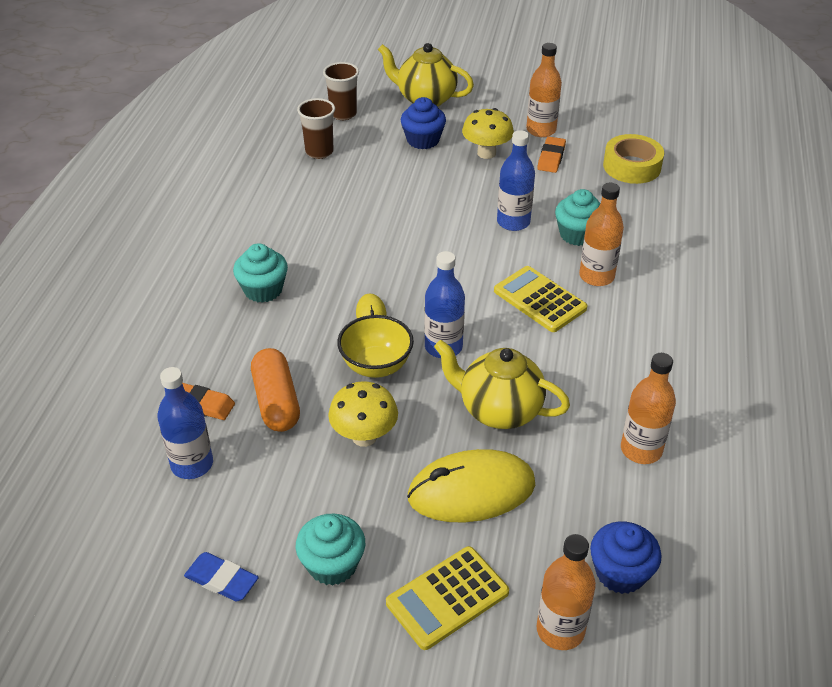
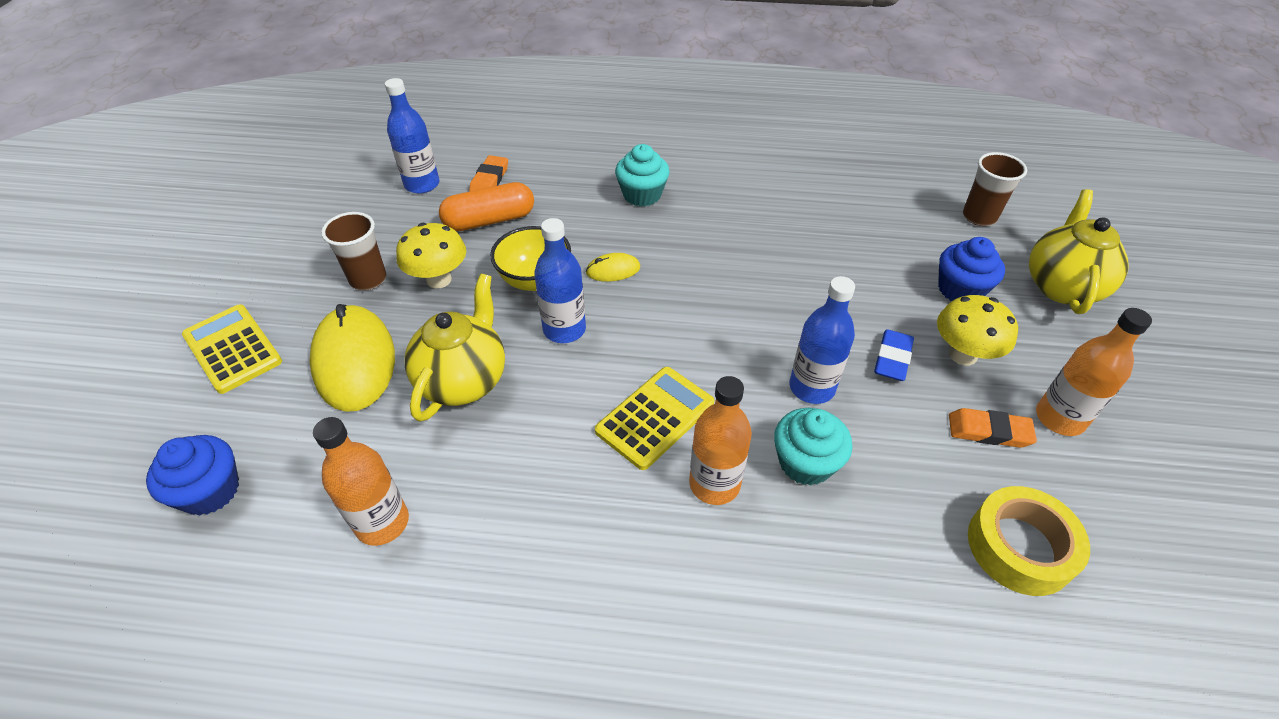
camera: 85 degrees right, 5 degrees up
(221, 580) = (300, 215): blue eraser -> blue eraser (892, 358)
(319, 152) = (889, 206): brown cup -> brown cup (368, 279)
(332, 564) = (294, 273): turquoise cupcake -> none
(560, 630) = (163, 435): orange bottle -> none

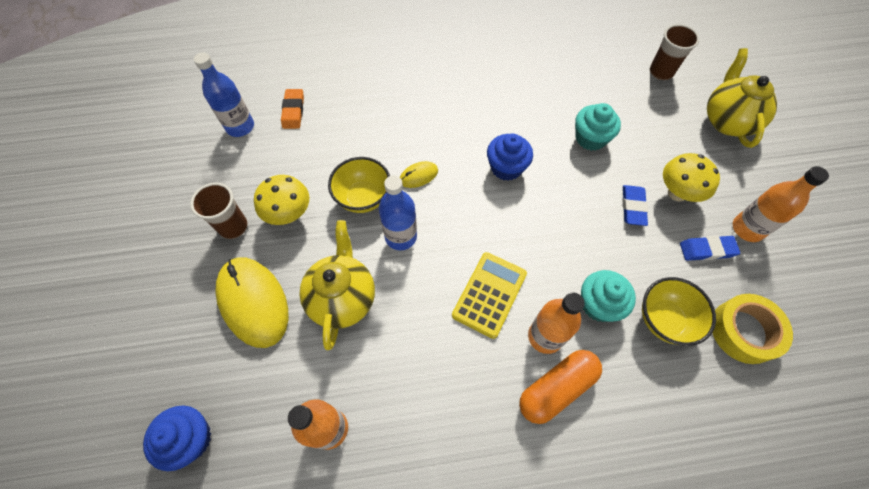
camera: 15 degrees left, 15 degrees up
(232, 349) = (151, 315): yellow calculator -> none
(490, 220) = (308, 150): orange capsule -> orange capsule (556, 388)
(642, 195) = (417, 101): turquoise cupcake -> turquoise cupcake (590, 138)
(811, 387) = (587, 244): blue bottle -> none
(897, 503) = (664, 320): none -> yellow bowl
(960, 290) = (663, 139): blue cupcake -> blue cupcake (506, 167)
(989, 431) = (707, 250): orange eraser -> blue eraser

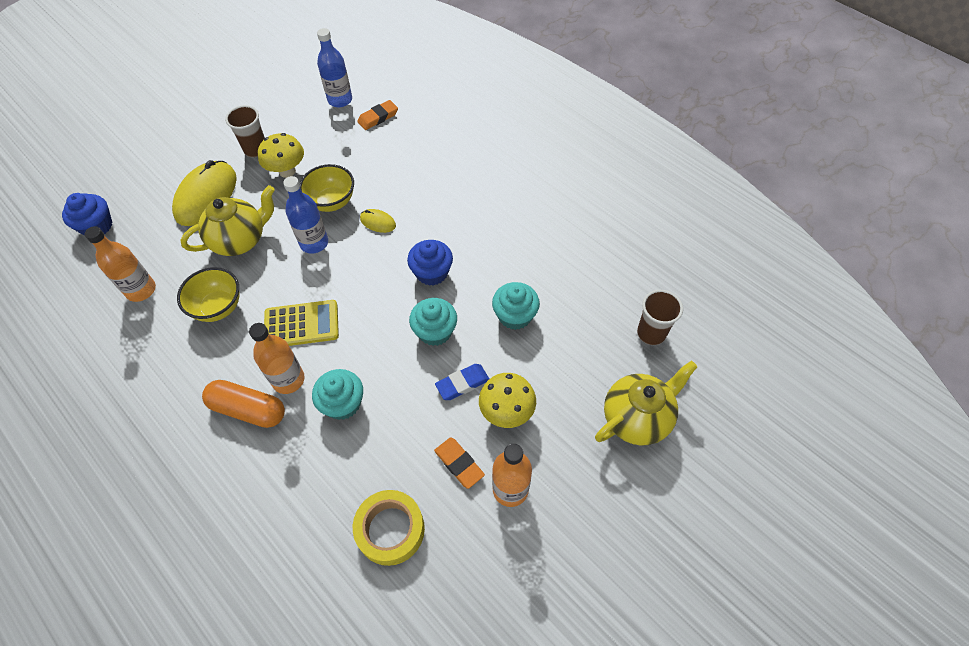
camera: 55 degrees right, 5 degrees down
(569, 198) = (435, 331): none -> turquoise cupcake
(664, 320) = (360, 459): yellow bowl -> yellow bowl (218, 307)
(707, 250) = (459, 464): blue eraser -> orange eraser

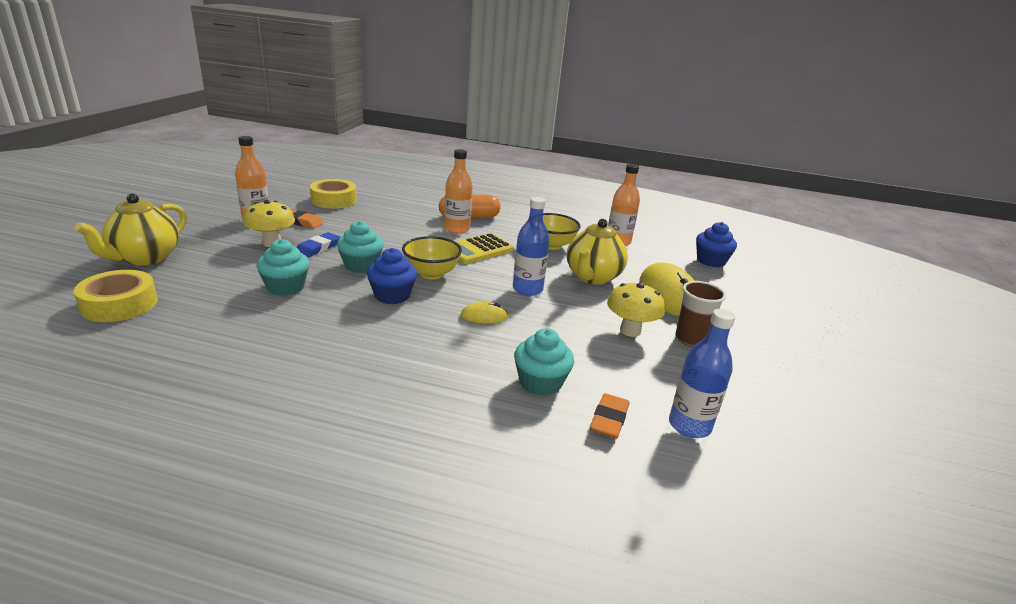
camera: 145 degrees right, 30 degrees down
(332, 202) = (550, 319): yellow bowl -> yellow bowl (431, 274)
(343, 403) = (407, 228): turquoise cupcake -> turquoise cupcake (540, 383)
(651, 333) = (119, 304): brown cup -> yellow tape

